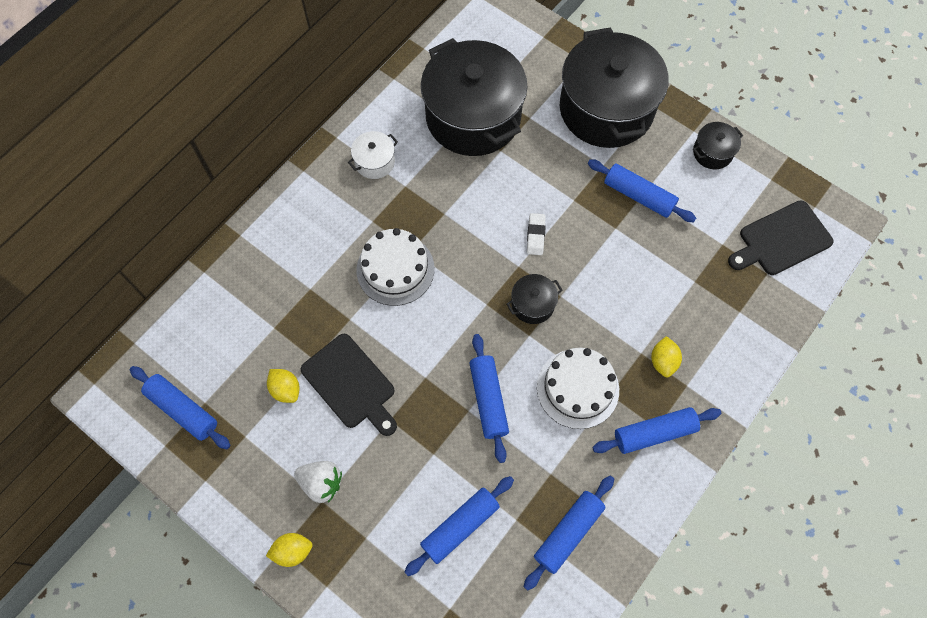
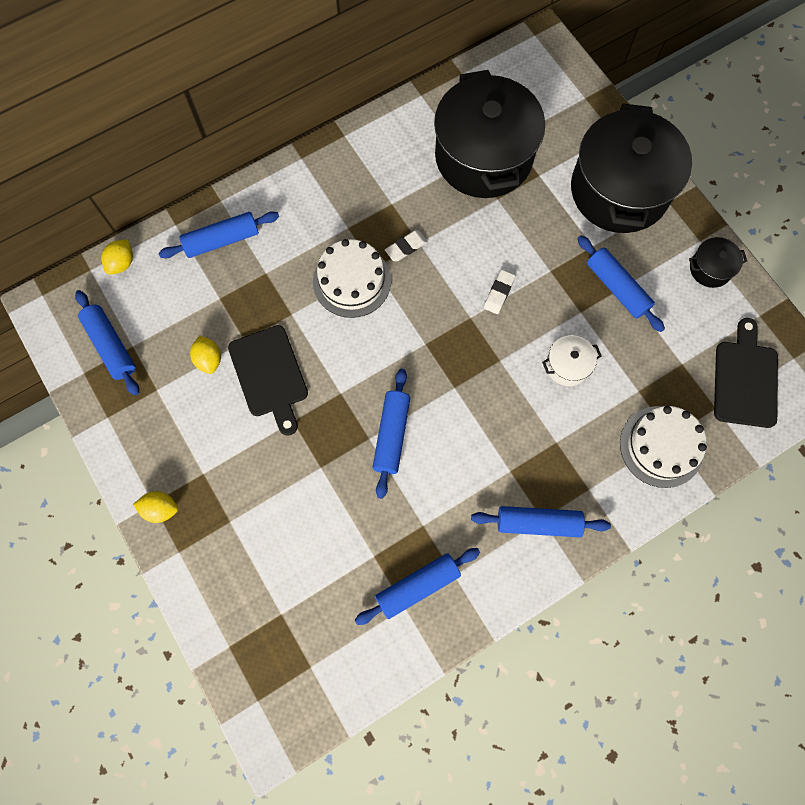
camera: 20 degrees right, 5 degrees up
(321, 483) = (209, 457): white strawberry -> none
(374, 162) = (371, 171): white pot -> white pot (567, 365)
(434, 221) = (406, 247): none -> white eraser
(460, 526) = (319, 543): blue rolling pin -> blue rolling pin (222, 240)
(532, 304) = (469, 359): black pot -> none
(577, 388) = (481, 454): white cake -> white cake (661, 446)
(663, 361) = (575, 458): yellow lemon -> yellow lemon (122, 263)
(782, 240) = (745, 380): black cutting board -> black cutting board turned 105 degrees clockwise

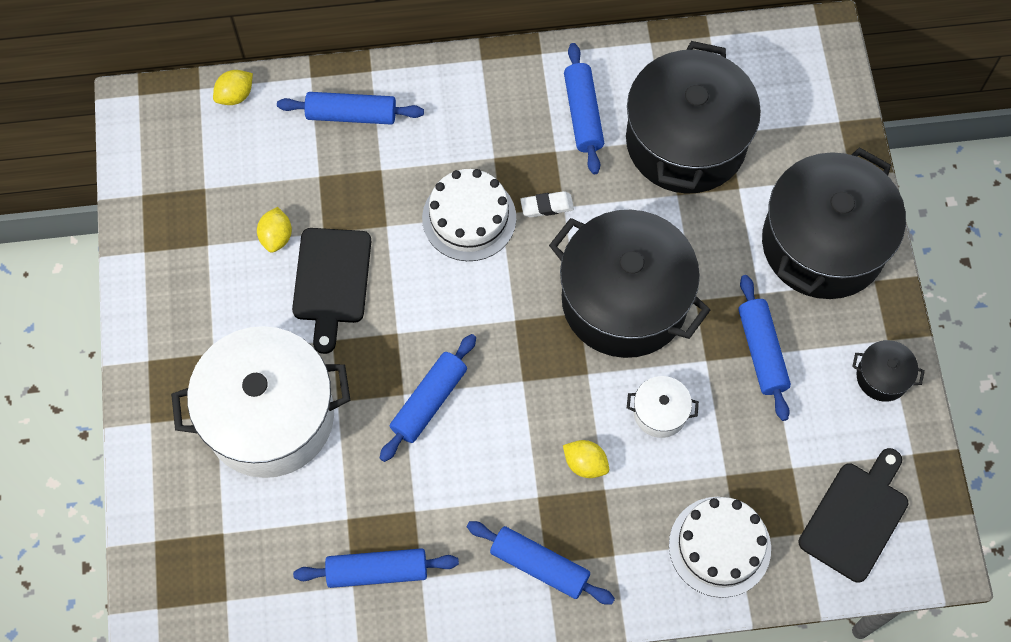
camera: 25 degrees right, 5 degrees down
(111, 346) = (183, 179): blue rolling pin -> blue rolling pin (583, 114)
(160, 509) = (153, 370): yellow lemon -> yellow lemon (585, 464)
(273, 503) = (269, 416): none -> white pot
(499, 293) = (624, 300): white eraser -> black pot

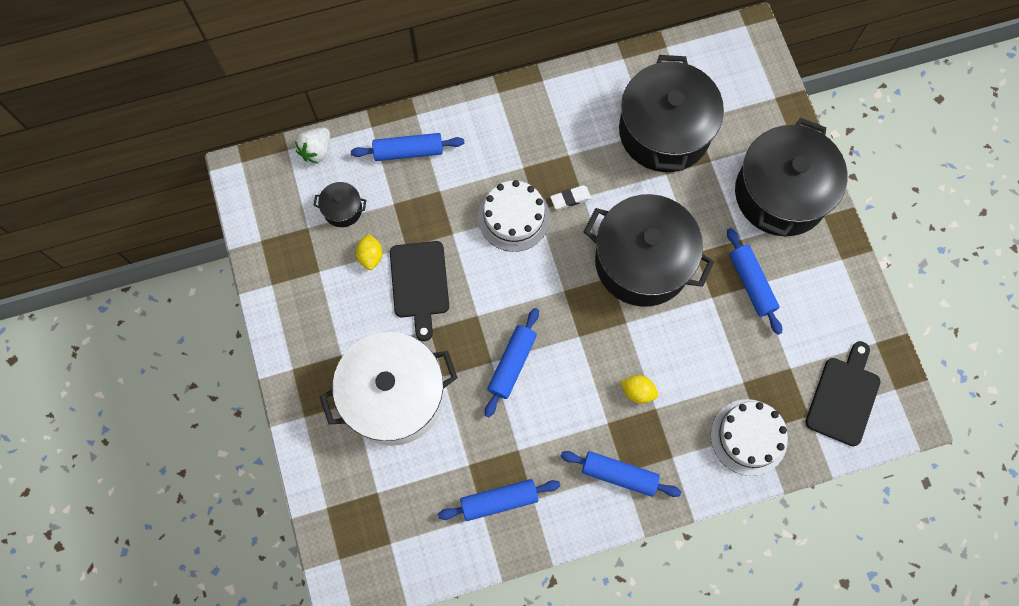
camera: 10 degrees left, 5 degrees up
(235, 95) = (316, 150): yellow lemon -> white strawberry
(583, 114) = (583, 123): blue rolling pin -> none
(660, 412) = (685, 343): white pot -> none
(882, 377) = (843, 288): black pot -> black pot (342, 209)

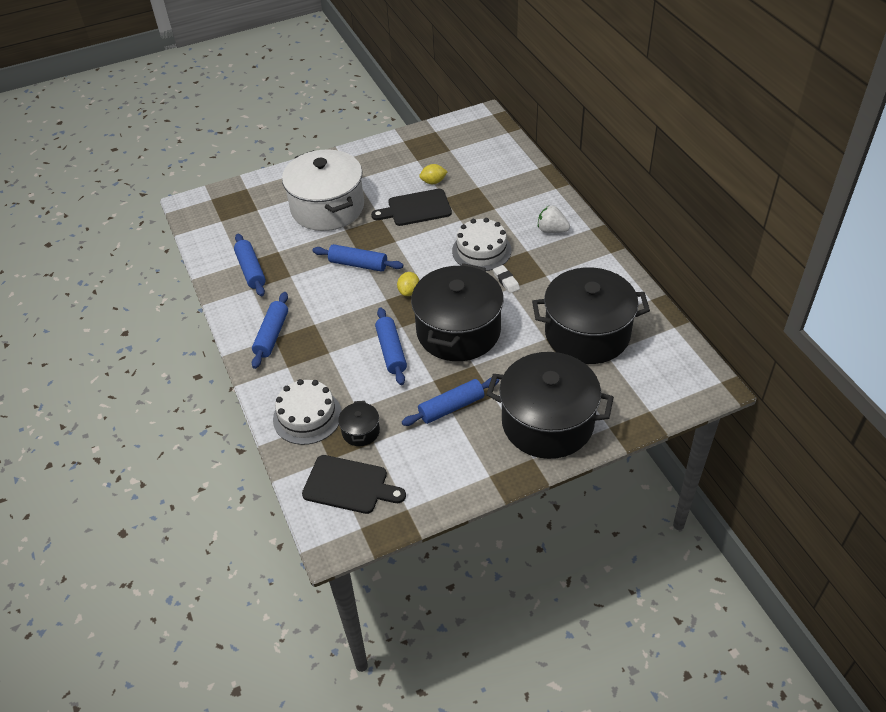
camera: 85 degrees right, 25 degrees down
(316, 150) = (511, 145): white strawberry -> white strawberry (552, 230)
(342, 209) = (467, 163): black pot -> black pot (360, 431)
(408, 151) = (523, 188): blue rolling pin -> blue rolling pin (391, 351)
(638, 391) = (342, 339): yellow lemon -> yellow lemon (409, 291)

